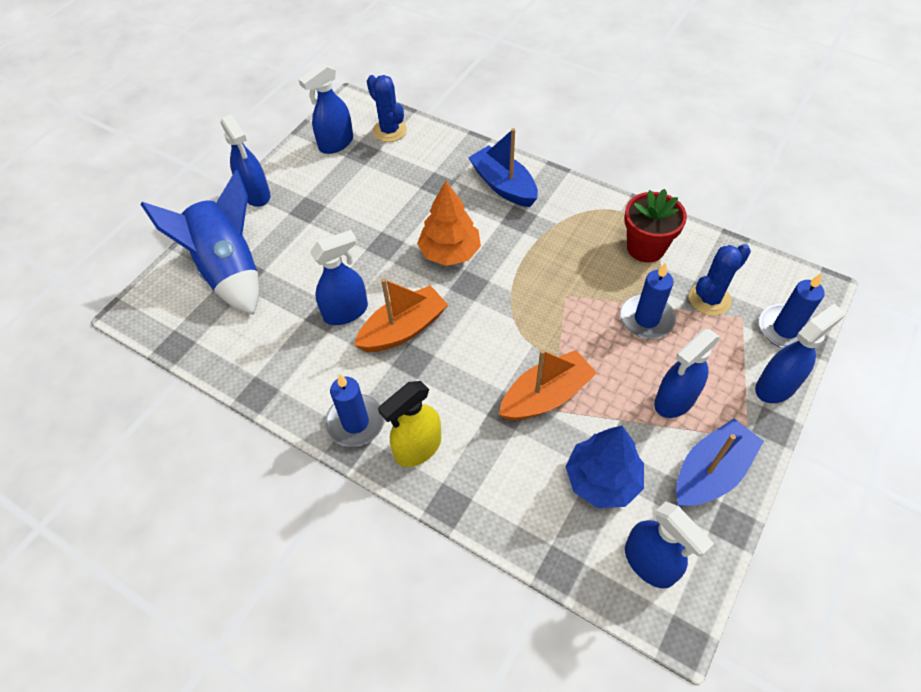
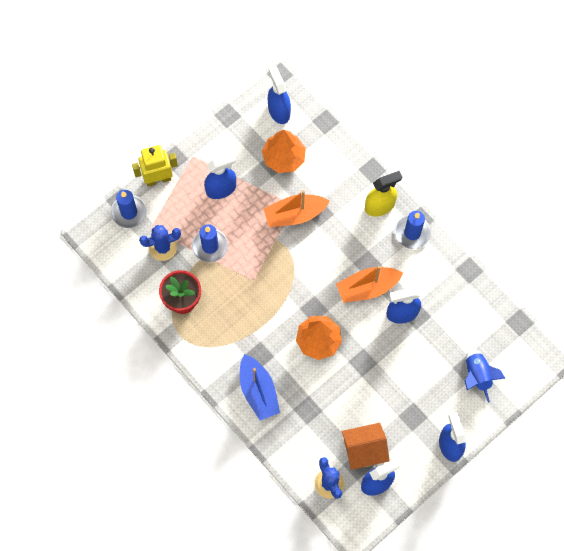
camera: 165 degrees left, 15 degrees up
(229, 269) = (477, 375): blue rocket -> blue rocket, size x0.57
(358, 166) = (364, 450): none -> orange house
(602, 480) = (284, 157): blue tree -> orange tree
(711, 472) = (223, 144): blue boat -> none
(776, 386) = (158, 179): blue spray bottle -> yellow robot

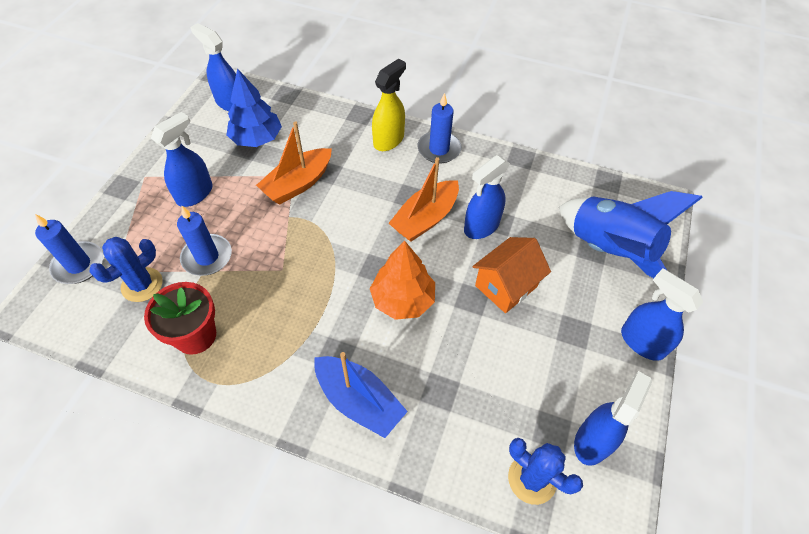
camera: 30 degrees left, 15 degrees down
(158, 179) = (107, 215): yellow robot -> none
(284, 157) = (257, 139): orange tree -> blue tree
(364, 450) = (546, 405): orange house -> orange house (506, 286)
(477, 375) = (609, 251): blue rocket -> blue rocket, size x1.76

